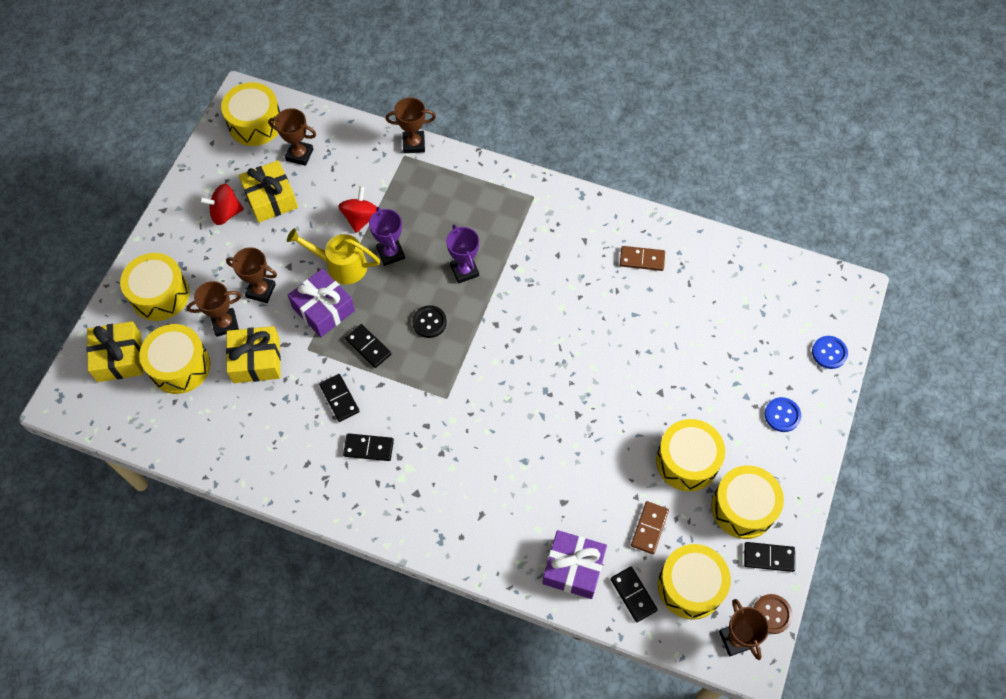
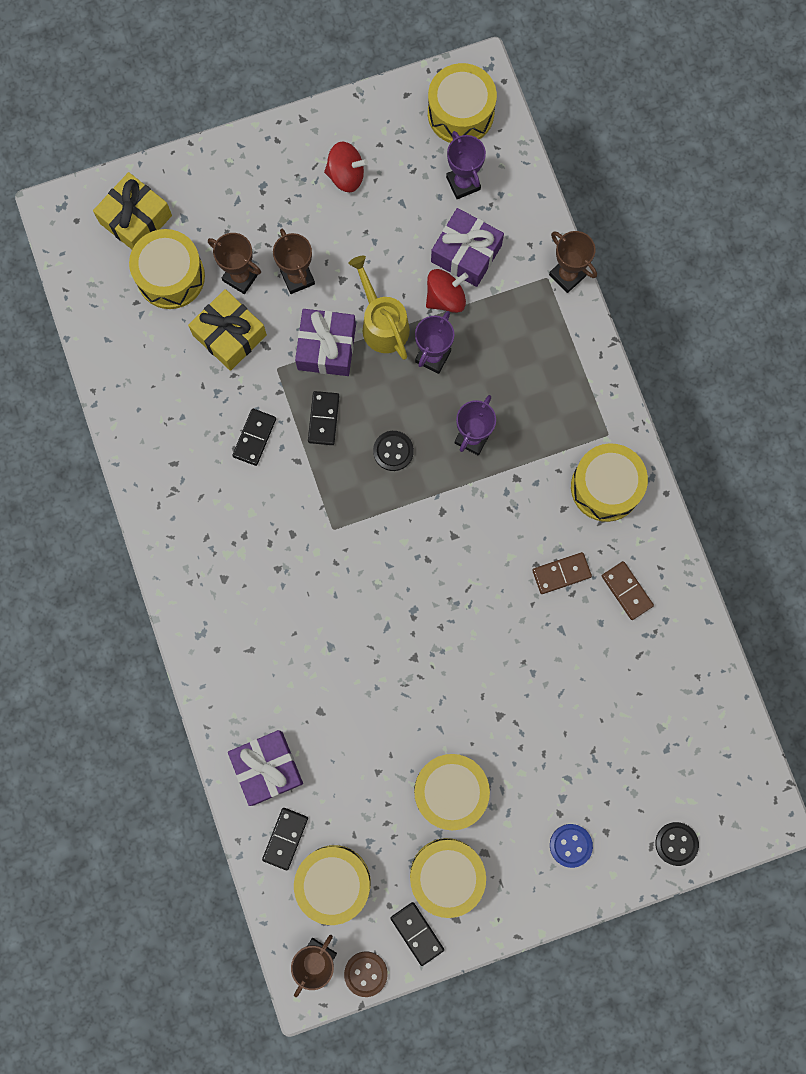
camera: 50 degrees right, 15 degrees up
(160, 294) = (220, 196): yellow drum -> yellow drum (605, 487)
(225, 213) = (346, 175): red spinning top -> red spinning top turned 150 degrees clockwise
(270, 198) = (395, 200): yellow gift -> none
(299, 155) = (463, 183): brown trophy -> purple trophy
(344, 186) = (466, 253): none -> purple gift
(368, 448) = (230, 502): black domino -> none
(649, 528) = (357, 806): brown domino -> brown domino (561, 573)
(829, 353) = (676, 843): blue button -> black button

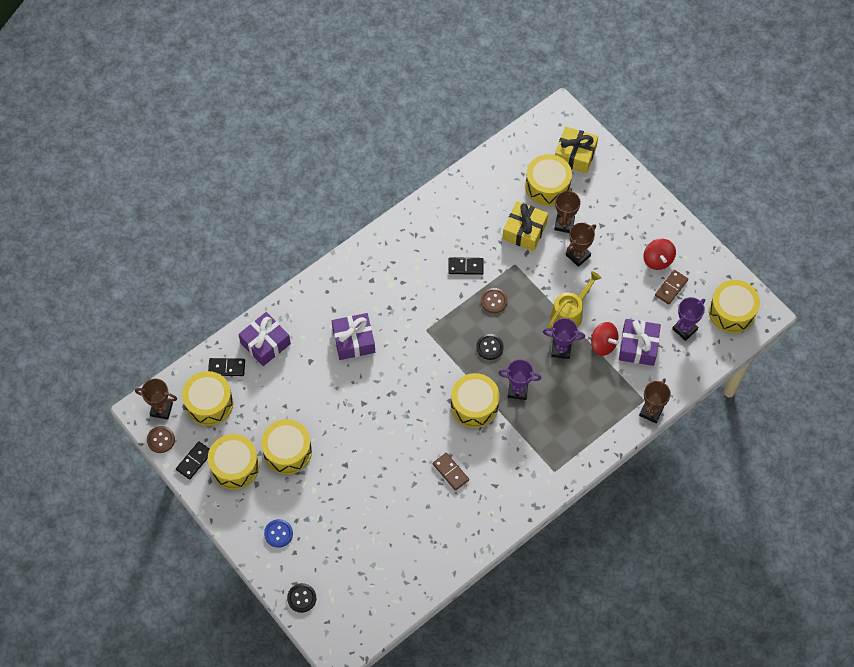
camera: 70 degrees right, 15 degrees down
(324, 419) = (494, 301): black domino -> brown button
(326, 347) = (540, 287): purple gift -> purple gift (353, 341)
(605, 487) = (518, 481): yellow drum -> yellow drum (474, 405)
(627, 591) = (455, 516): brown domino -> brown domino (671, 288)

